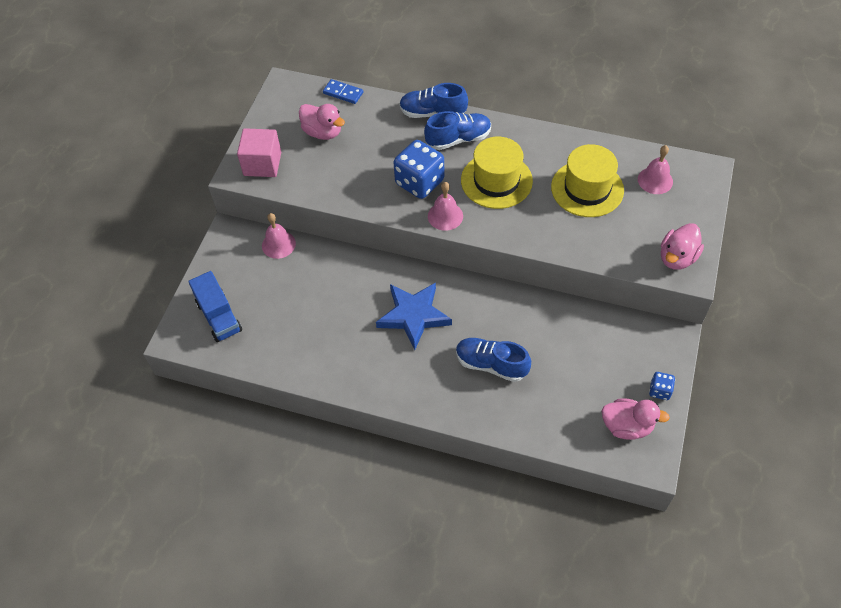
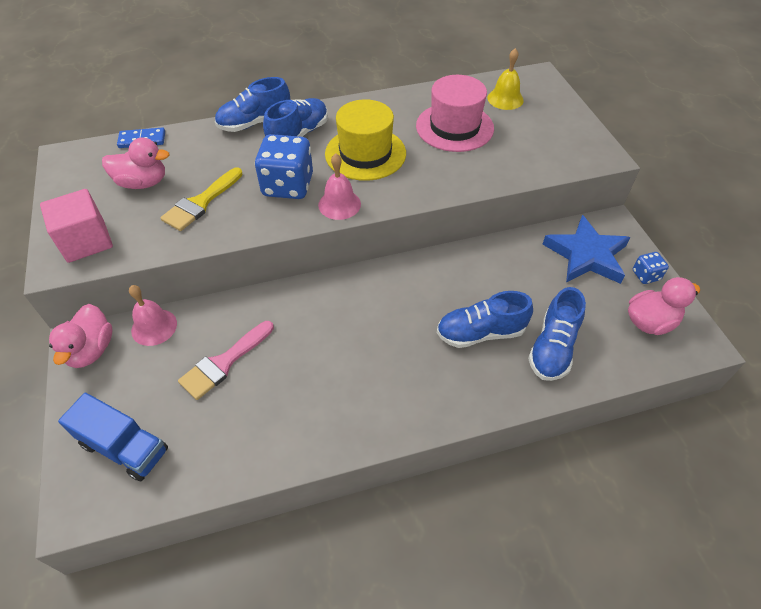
camera: 35 degrees left, 5 degrees down
(306, 293) = (224, 363): none -> pink brush
(351, 168) = (200, 203): none -> yellow brush
(413, 316) = (364, 326): blue star -> blue star (586, 255)
(534, 403) = (553, 348): none -> blue shoe
(587, 188) = (454, 127): yellow hat -> pink hat
(655, 180) = (505, 99): pink bell -> yellow bell
(677, 258) = (580, 148): pink duck -> pink duck (91, 350)

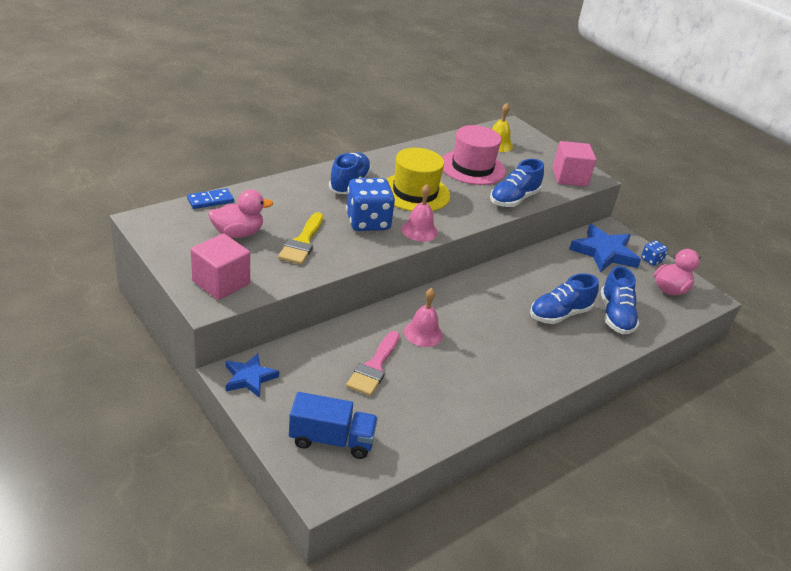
camera: 25 degrees left, 15 degrees down
(91, 350) = (249, 378): pink duck -> blue star
(154, 327) = (294, 352): pink bell -> pink bell (423, 333)
(255, 123) = (304, 178): blue shoe -> blue shoe (514, 199)
(572, 152) = (569, 177): none -> pink cube

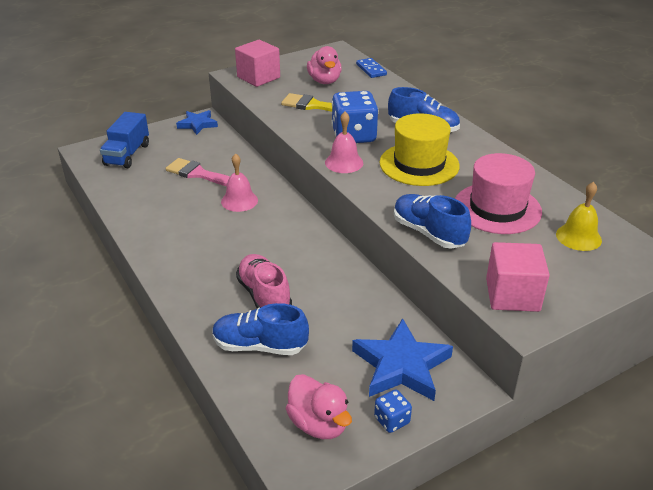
camera: 100 degrees right, 0 degrees up
(559, 314) = (264, 296): blue shoe -> pink shoe

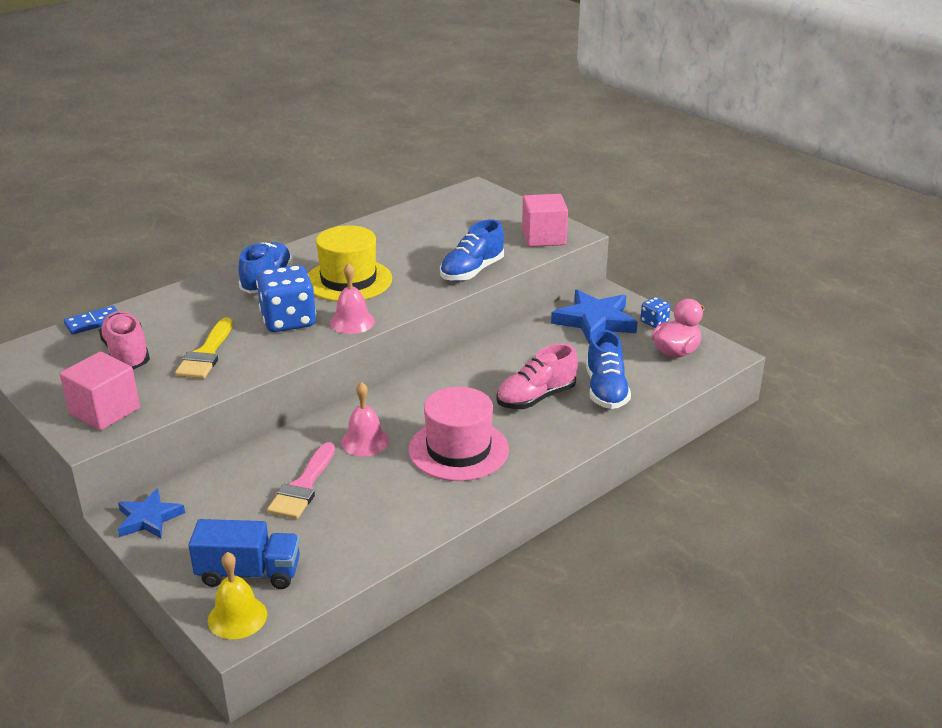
camera: 100 degrees left, 5 degrees down
(324, 81) = (127, 354): pink duck -> pink shoe
(497, 208) = (422, 243): pink hat -> pink hat (458, 450)
(578, 237) = (455, 212): yellow bell -> yellow bell (237, 617)

